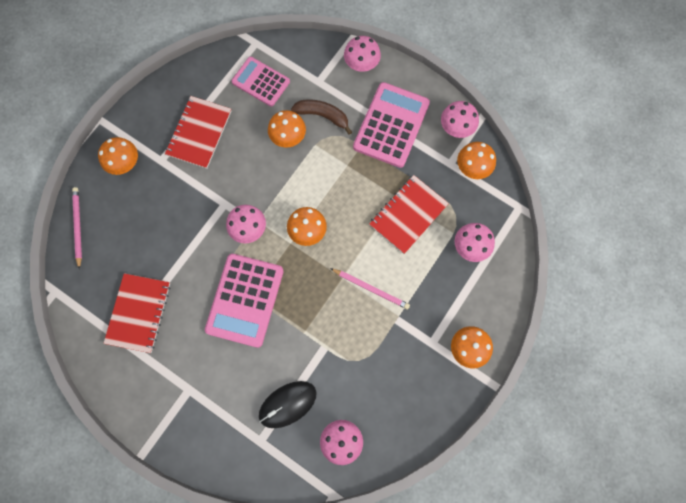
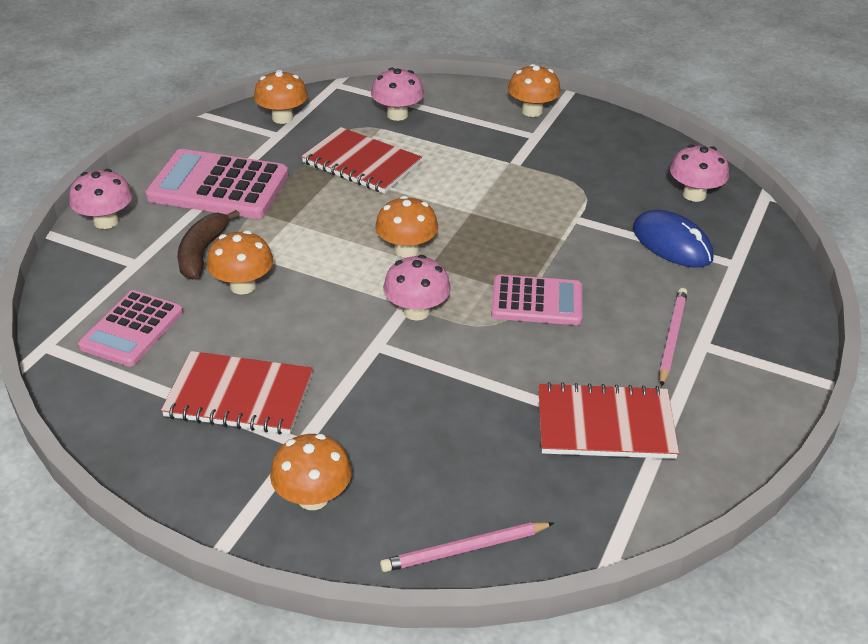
camera: 100 degrees left, 35 degrees down
(245, 300) = (536, 301): pink calculator -> pink calculator, size x0.65
(287, 404) = (672, 243): black mouse -> blue mouse
(371, 288) = (479, 186): pink pencil -> pink pencil (671, 337)
(456, 128) = (221, 132): pink mushroom -> none

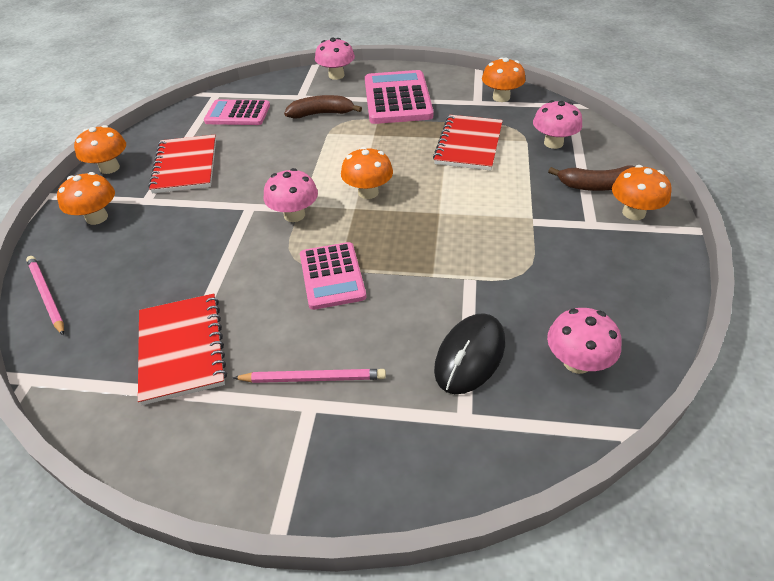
camera: 75 degrees right, 5 degrees up
(243, 286) = (294, 137): orange mushroom -> orange mushroom (109, 168)
(483, 115) = (597, 186): none -> brown banana
(672, 243) = (470, 356): blue mouse -> black mouse

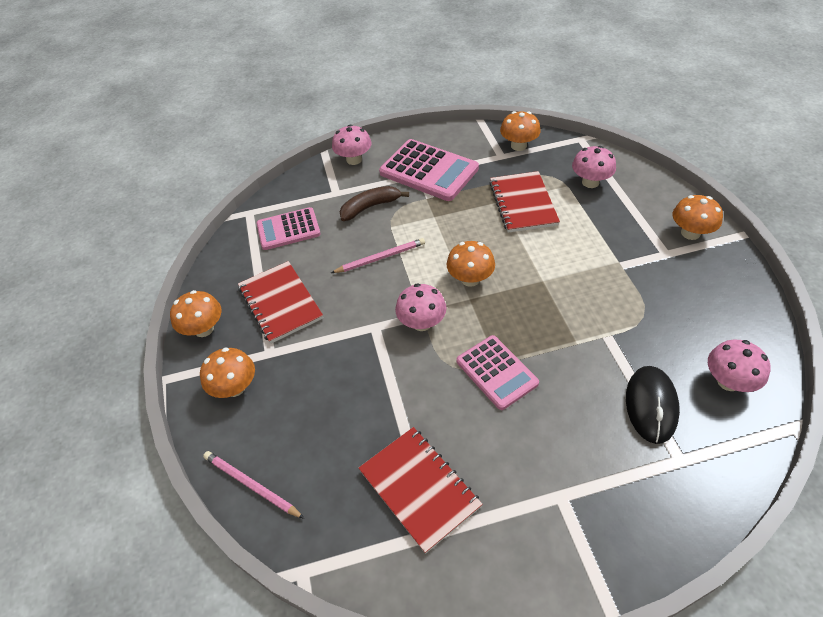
camera: 20 degrees left, 5 degrees up
(313, 378) = (547, 472): pink pencil -> pink pencil (380, 258)
(397, 98) = (429, 171): pink calculator -> pink calculator turned 150 degrees clockwise
(597, 186) = (649, 215): brown banana -> none

